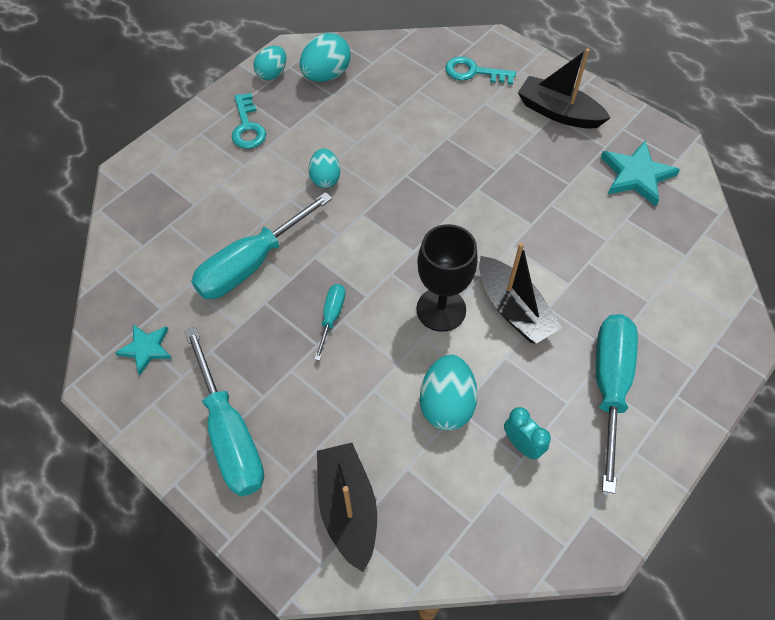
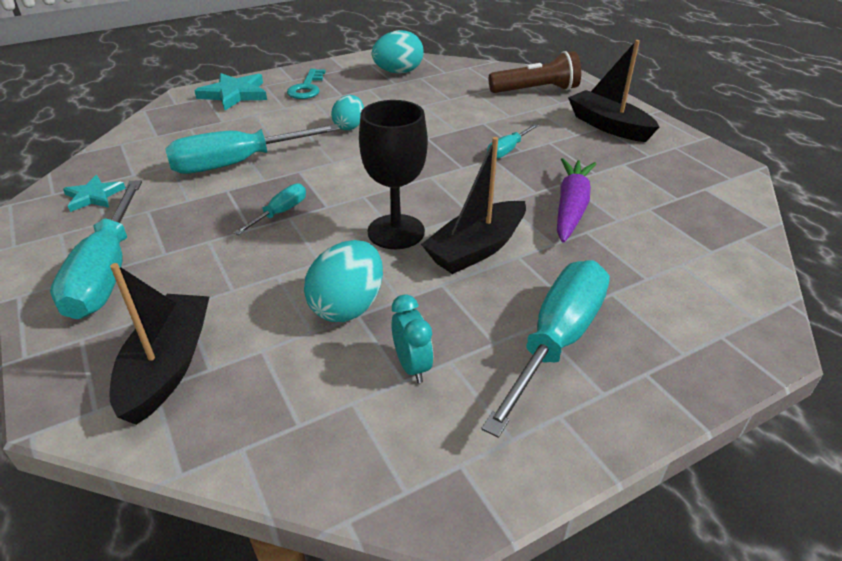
camera: 20 degrees right, 20 degrees down
(272, 73) = (352, 65): turquoise egg -> none
(473, 72) = (536, 90): turquoise key -> brown flashlight
(485, 173) = (507, 150): none -> turquoise screwdriver
(513, 309) = (476, 249): black boat -> black boat turned 60 degrees clockwise
(566, 235) = (571, 207): none -> purple carrot
(636, 175) = (675, 180): turquoise star -> turquoise star (234, 94)

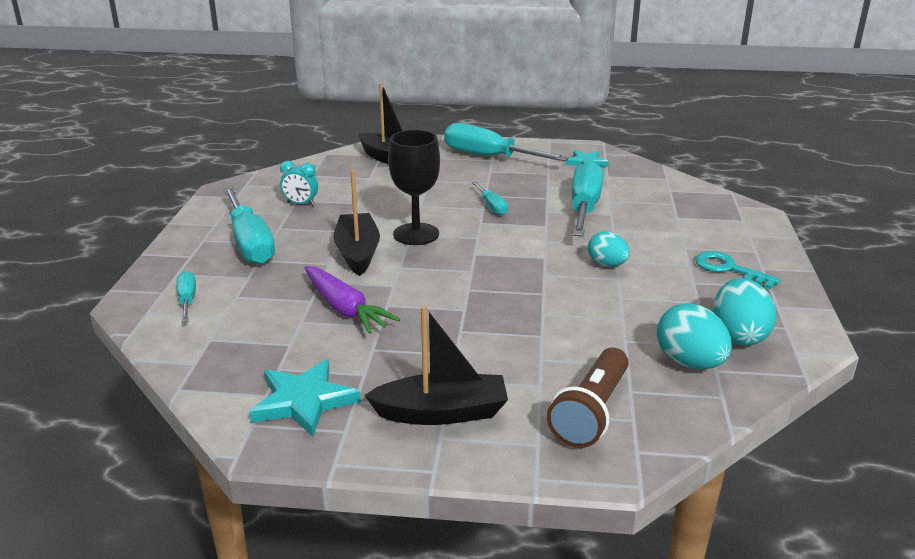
camera: 125 degrees right, 10 degrees down
(234, 94) = (739, 232): turquoise star -> turquoise star (304, 401)
(348, 306) = (368, 202): turquoise egg -> turquoise egg (689, 363)
(507, 150) = (468, 323): turquoise screwdriver -> turquoise screwdriver (187, 300)

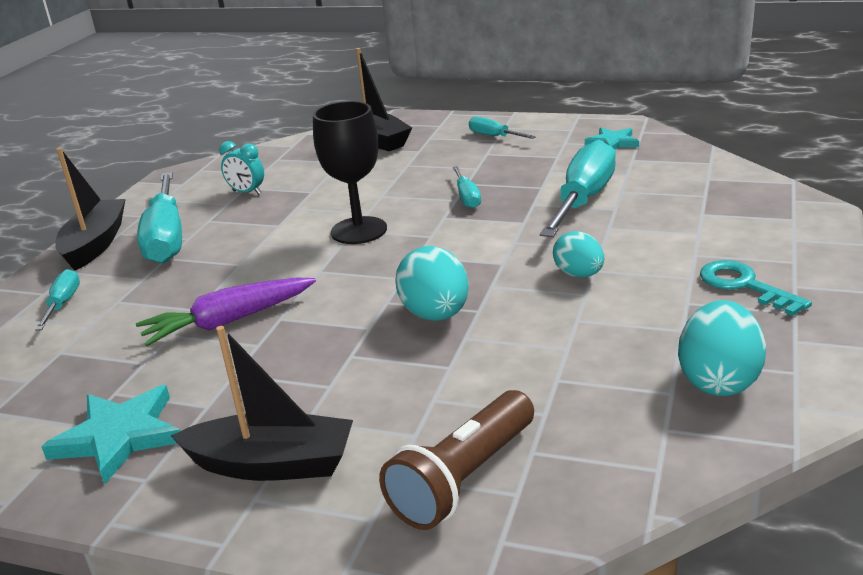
camera: 15 degrees right, 0 degrees up
(345, 309) = (228, 321): purple carrot -> purple carrot turned 90 degrees clockwise
(357, 252) = (279, 252): black boat -> black boat (95, 244)
(490, 157) = (494, 136): turquoise screwdriver -> turquoise screwdriver, size x0.49
(689, 363) = (632, 416): turquoise egg -> turquoise egg (436, 315)

